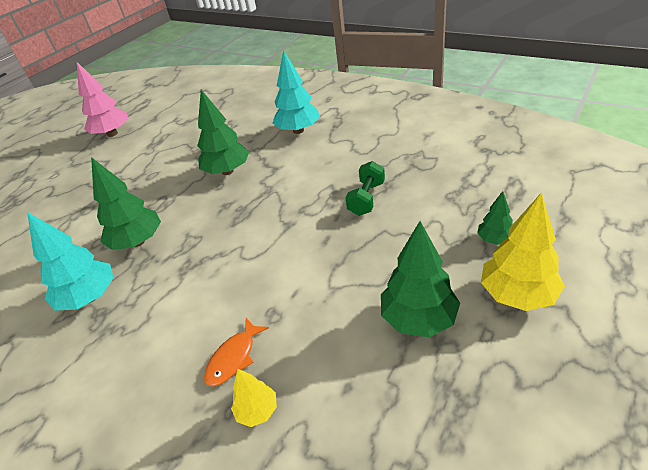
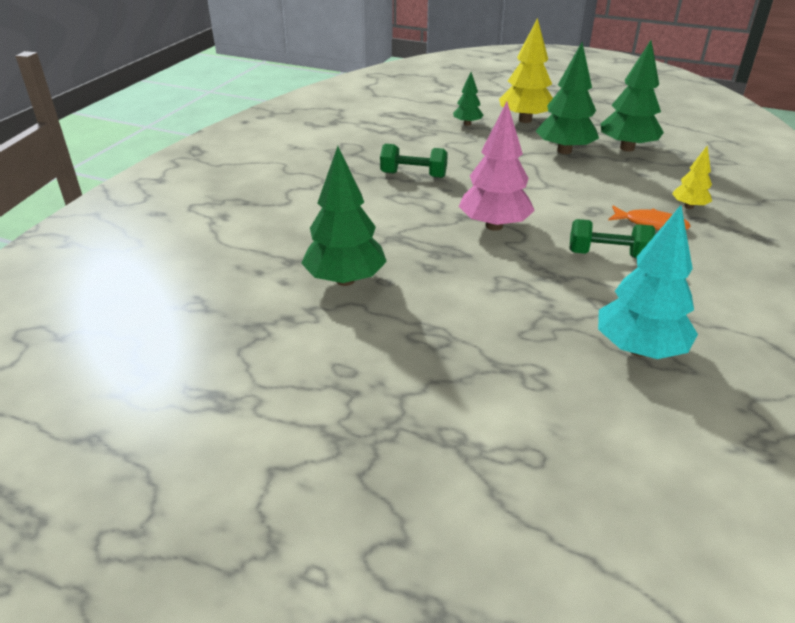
camera: 105 degrees left, 5 degrees down
(112, 134) = (132, 510): pink tree -> pink tree (494, 226)
(138, 242) = (521, 334): green tree -> green tree (627, 148)
(199, 307) = (607, 255): none -> green dumbbell
(298, 130) = (246, 230): turquoise tree -> none

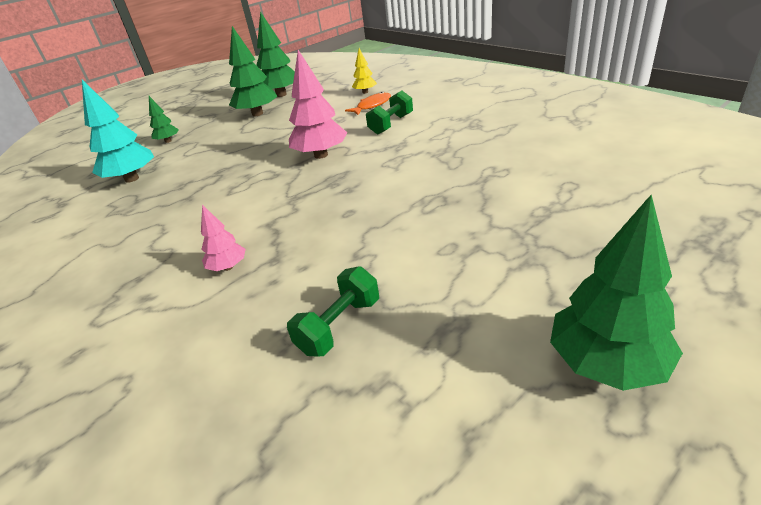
camera: 60 degrees left, 0 degrees up
(272, 240) = (228, 267): none -> pink tree
(345, 280) = (330, 232): green tree -> green tree (606, 363)
(413, 175) = (212, 176): green dumbbell -> green dumbbell (339, 326)
(525, 120) = (197, 119): yellow tree -> none
(639, 349) = (488, 134): turquoise tree -> turquoise tree (132, 179)

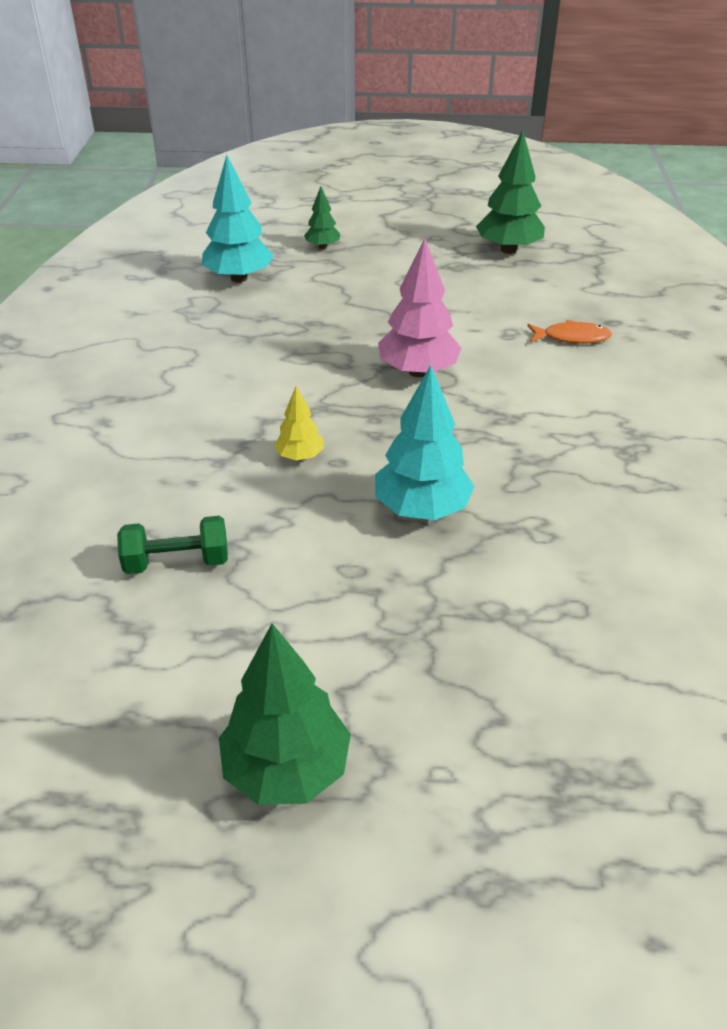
camera: 40 degrees right, 5 degrees up
(228, 267) = (183, 440): pink tree -> none
(257, 114) = (445, 264): green tree -> none
(365, 92) = (598, 310): yellow tree -> yellow tree (300, 456)
(391, 124) = (546, 381): green dumbbell -> none
(430, 200) = (421, 509): none -> turquoise tree

